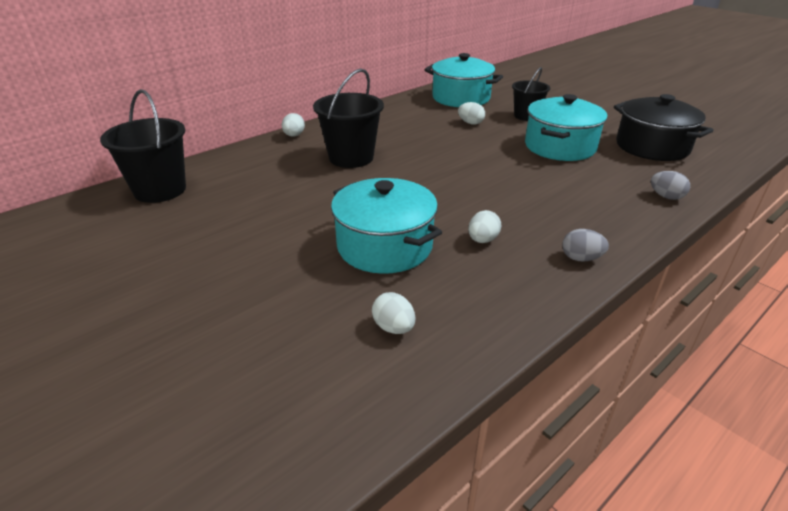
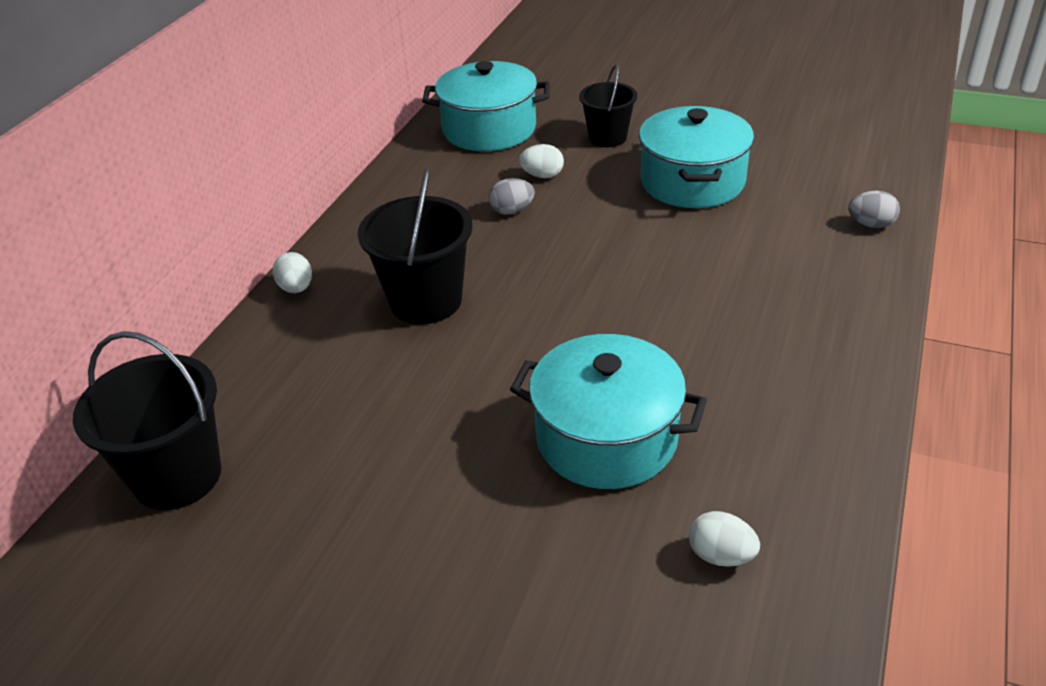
camera: 25 degrees left, 5 degrees up
(482, 240) = (717, 377): white egg -> none
(581, 258) = (846, 359): grey egg -> grey egg (512, 211)
(652, 147) = (801, 144): black pot -> none

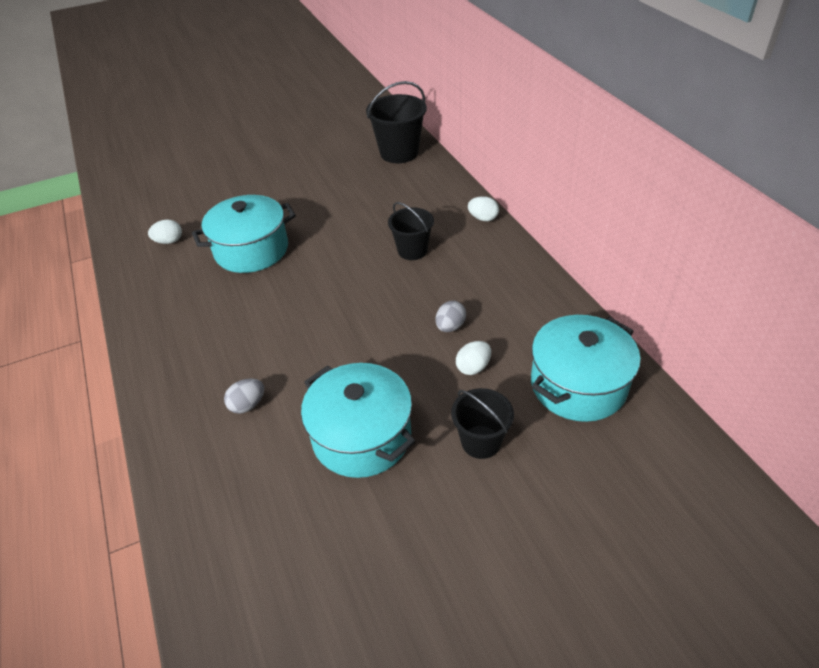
camera: 135 degrees right, 5 degrees up
(426, 301) = (412, 250): black bucket -> black bucket, size x0.64
(871, 224) = (190, 481): grey egg -> grey egg (247, 405)

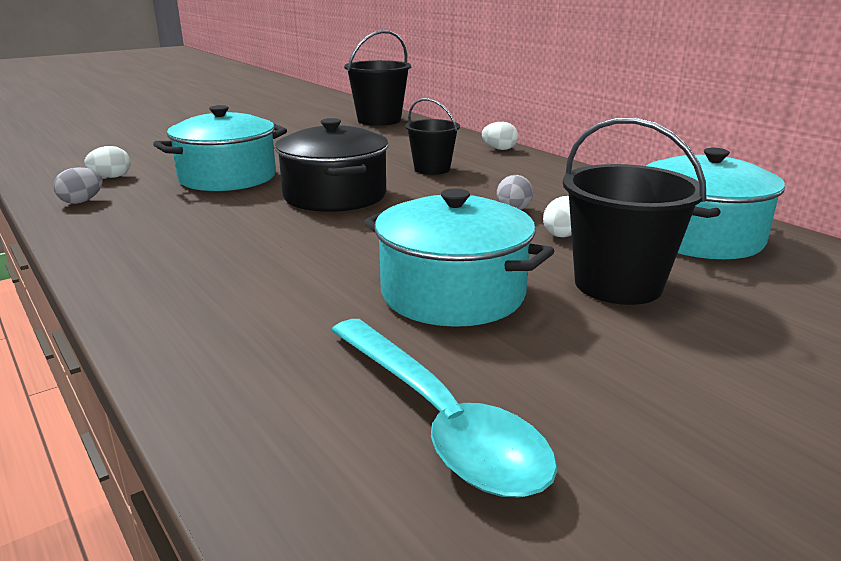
camera: 15 degrees left, 20 degrees down
(247, 405) = (270, 282): grey egg -> grey egg (82, 201)
(305, 566) = (438, 419): none -> turquoise spoon
(323, 288) = (335, 196): none -> black pot
(481, 442) = (618, 284): black bucket -> black bucket, size x1.56

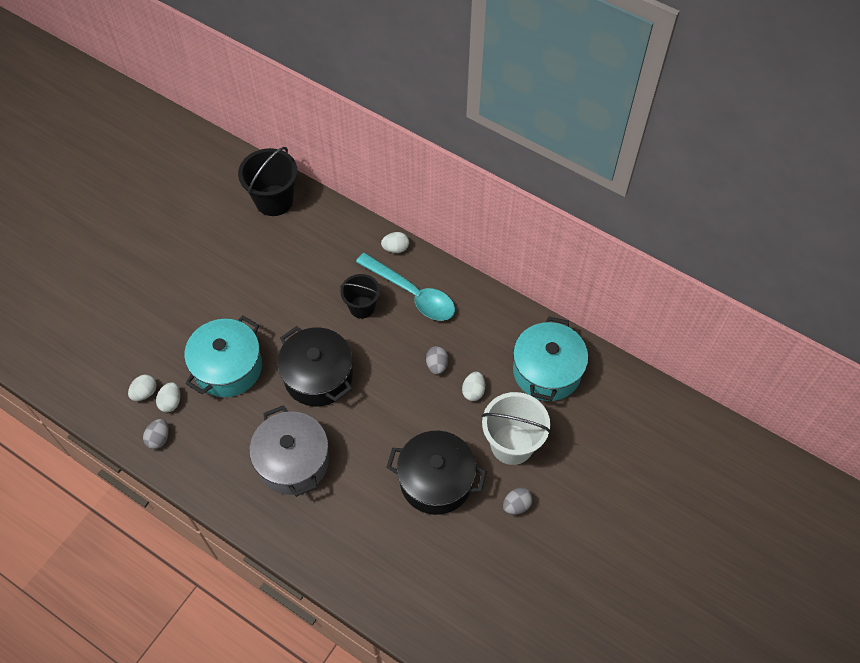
camera: 20 degrees left, 35 degrees up
(131, 185) = (171, 402): none -> white egg
(232, 241) = (293, 461): none -> grey pot
(438, 419) = (463, 579): turquoise spoon -> turquoise spoon (412, 294)
(452, 293) = (436, 481): turquoise pot -> black pot
(609, 347) = (516, 505): none -> grey egg
(618, 284) = (512, 444): black bucket -> white bucket

